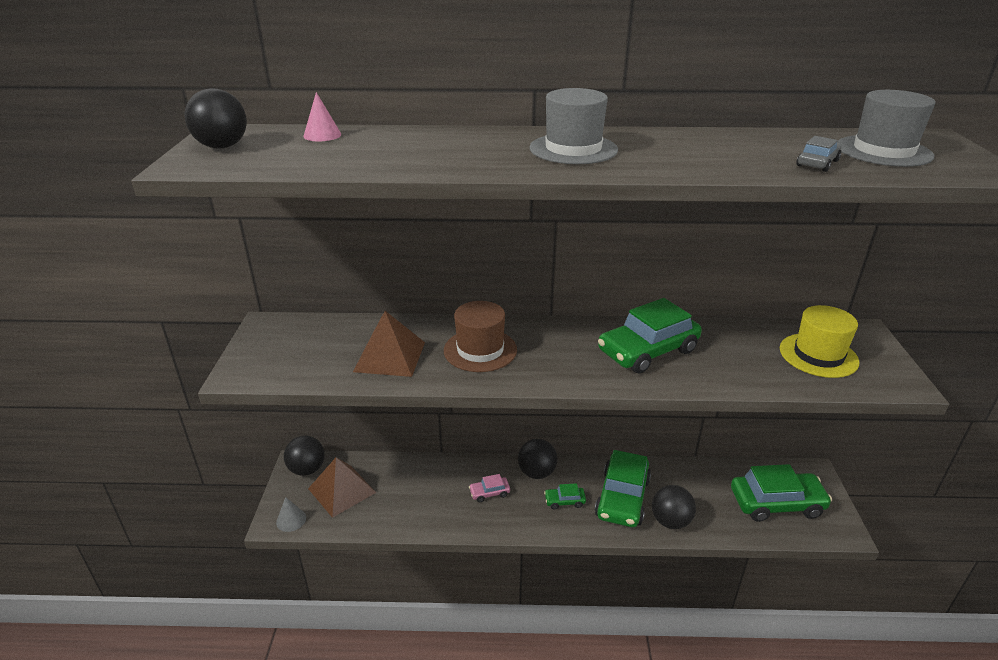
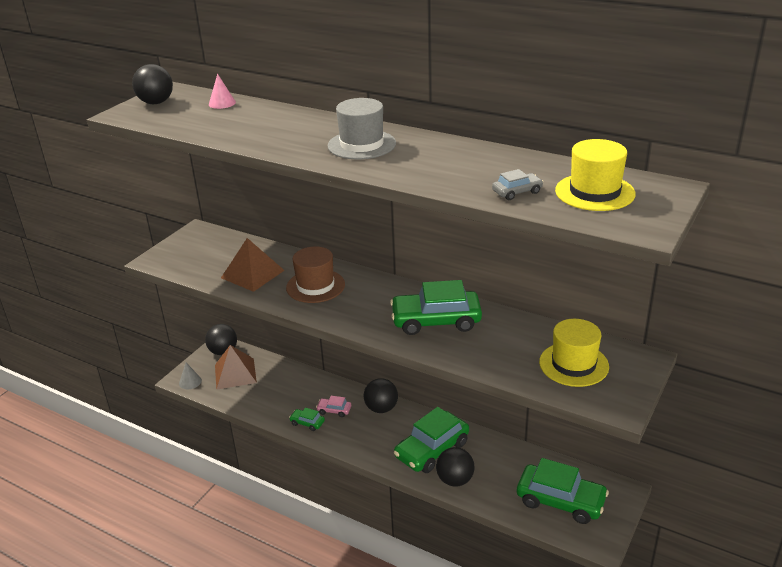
camera: 30 degrees right, 0 degrees up
(564, 501) = (384, 436): green car -> green car (307, 423)
(883, 151) = (594, 192): grey hat -> yellow hat

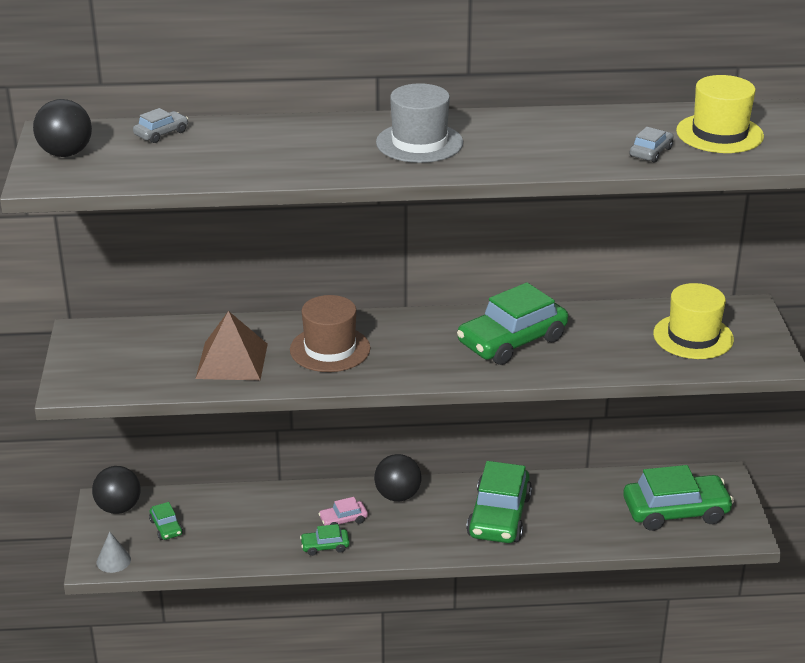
camera: 35 degrees left, 0 degrees up
(222, 103) = (161, 133): pink cone -> grey car
(235, 373) = (166, 527): brown pyramid -> green car
(455, 480) = (553, 536): black ball -> none

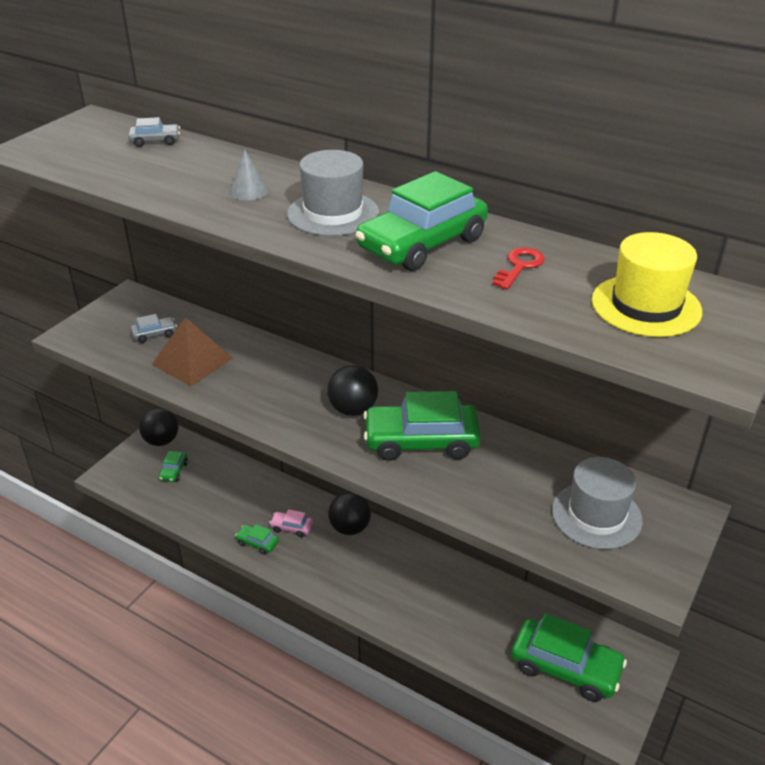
camera: 35 degrees right, 5 degrees up
(66, 153) = (70, 136): black ball -> black ball (353, 409)
(113, 561) = (118, 479): grey cone -> grey cone (249, 191)
(330, 349) = (271, 383): brown hat -> none
(499, 516) = (409, 588): green car -> green car (422, 244)
(608, 136) = (519, 266): none -> red key
(650, 152) = (539, 299): grey car -> grey car (154, 334)
(693, 337) = (596, 515): yellow hat -> grey hat

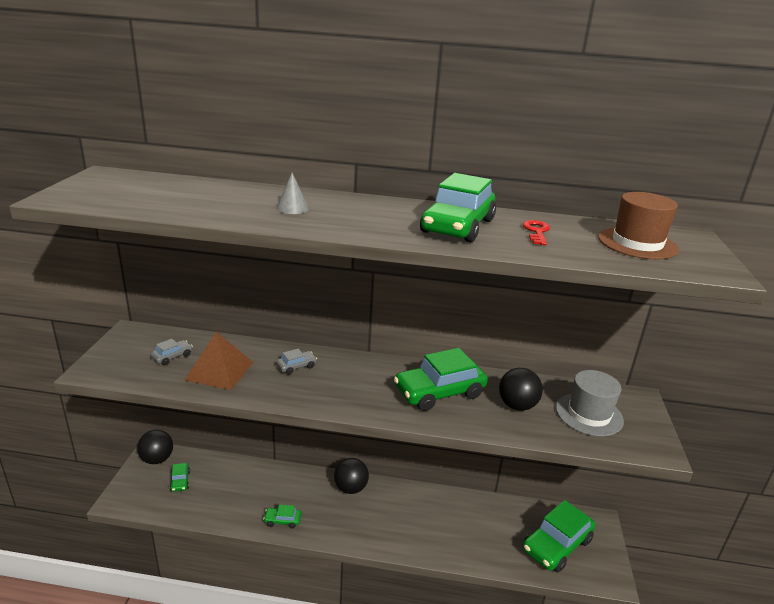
camera: 25 degrees left, 10 degrees down
(155, 141) = (179, 184): grey car -> grey car (296, 366)
(291, 527) = (304, 500): pink car -> none
(333, 213) = (373, 215): grey hat -> none
(353, 409) = (374, 380): black ball -> black ball (517, 405)
(565, 667) = (556, 545): green car -> green car turned 135 degrees clockwise
(646, 306) = (637, 243): yellow hat -> brown hat

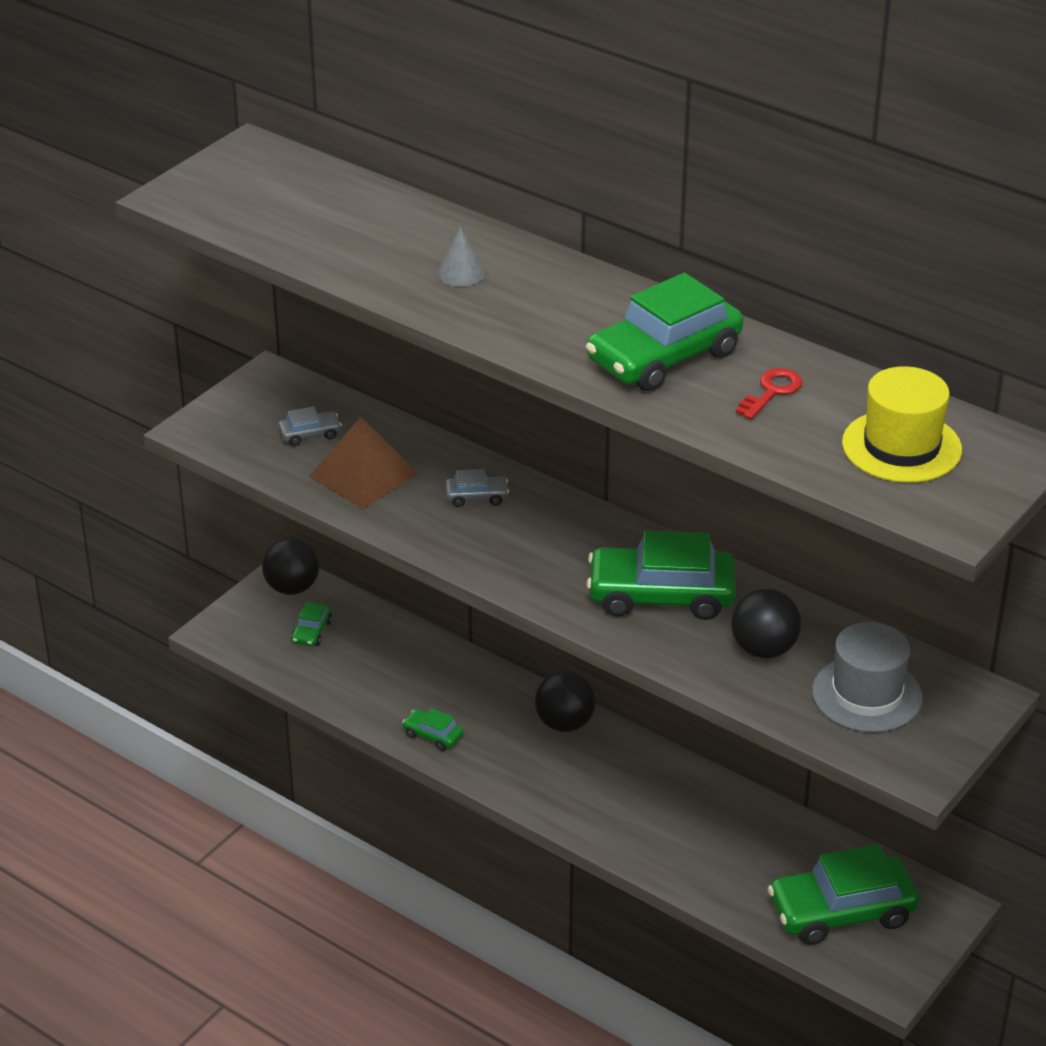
camera: 30 degrees right, 10 degrees up
(637, 243) = (901, 446): brown hat -> yellow hat

